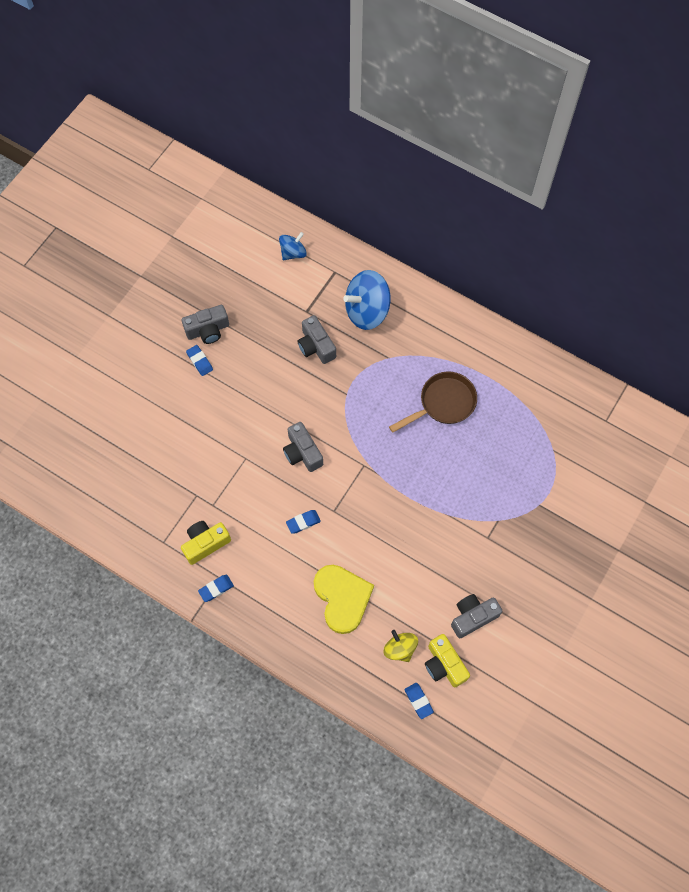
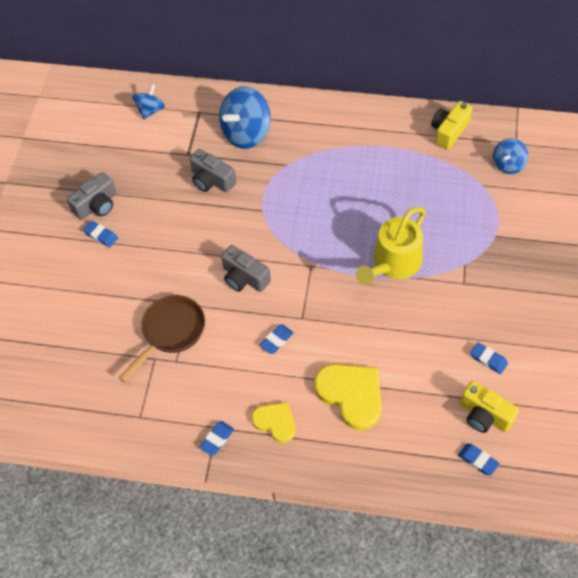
camera: 20 degrees left, 10 degrees down
(205, 543) = (185, 400): yellow camera -> yellow camera (449, 131)
(269, 594) = (275, 422): none -> yellow heart
(400, 648) = (433, 418): yellow spinning top -> none
(436, 493) = (393, 263): none -> yellow watering can
(443, 403) = (359, 184): brown pan -> brown pan (170, 332)
(473, 617) = (488, 359): grey camera -> blue eraser
(587, 439) = (508, 164): none -> blue spinning top

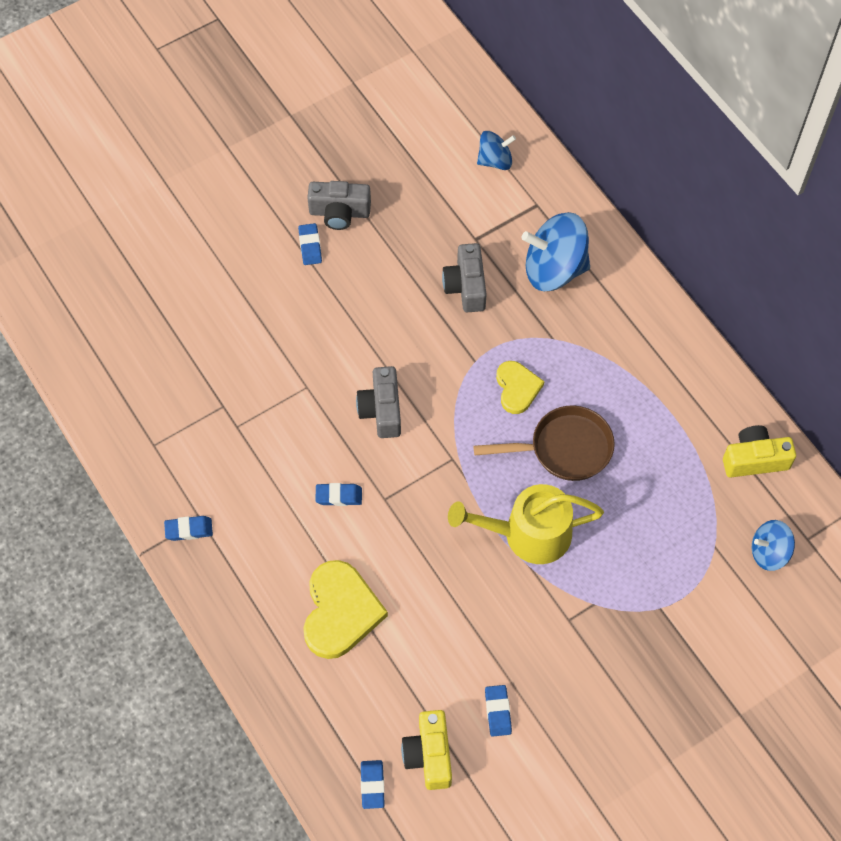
camera: 45 degrees right, 5 degrees up
(170, 332) = (262, 396): brown pan -> brown pan (564, 448)
(275, 422) = (251, 566): yellow heart -> yellow heart (517, 388)

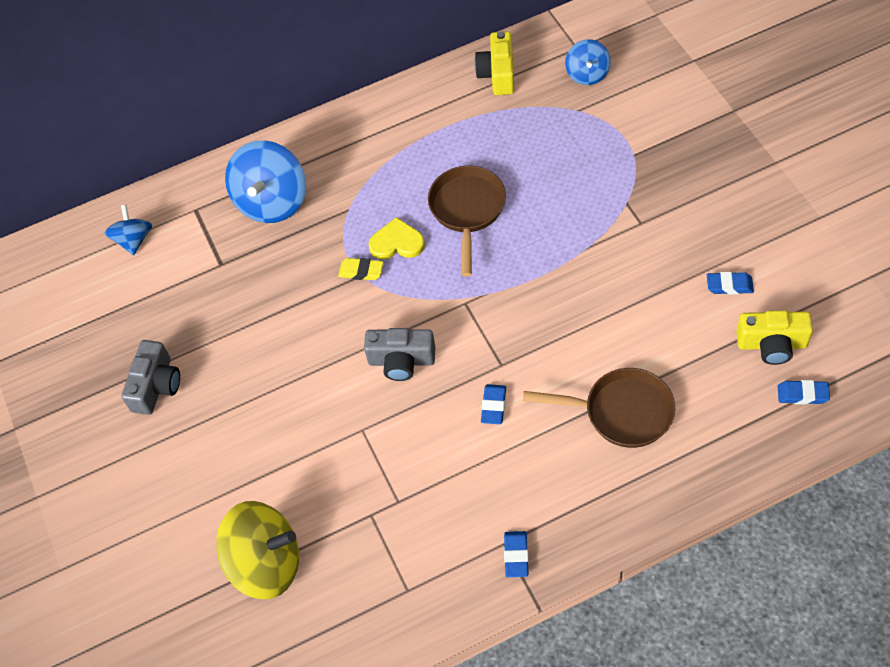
camera: 75 degrees left, 5 degrees down
(174, 330) = (266, 563): none -> yellow spinning top
(310, 246) = (191, 417): blue eraser -> none
(340, 611) = (621, 412): yellow heart -> brown pan
(466, 286) = (274, 276): grey camera -> none
(480, 361) = (361, 271): none -> yellow eraser
(528, 534) = (552, 246): yellow watering can -> none

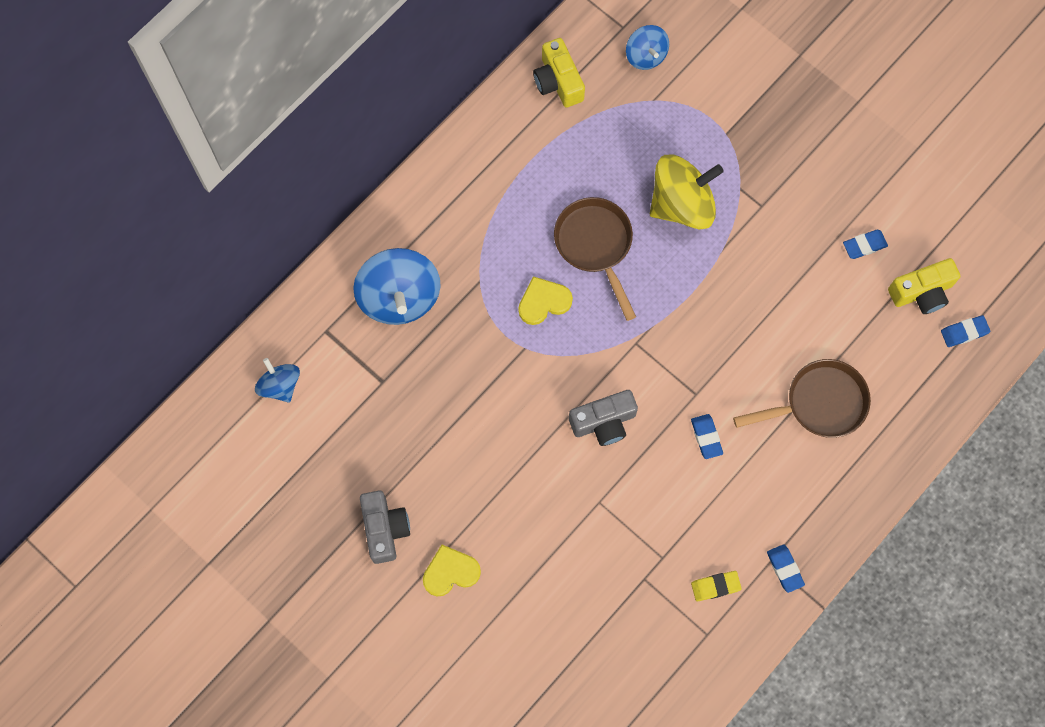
camera: 30 degrees left, 15 degrees up
(194, 443) = (450, 572): none -> yellow heart
(266, 563) = (573, 658): yellow spinning top -> yellow spinning top (682, 204)
(361, 271) = (523, 343): yellow eraser -> yellow eraser (715, 586)

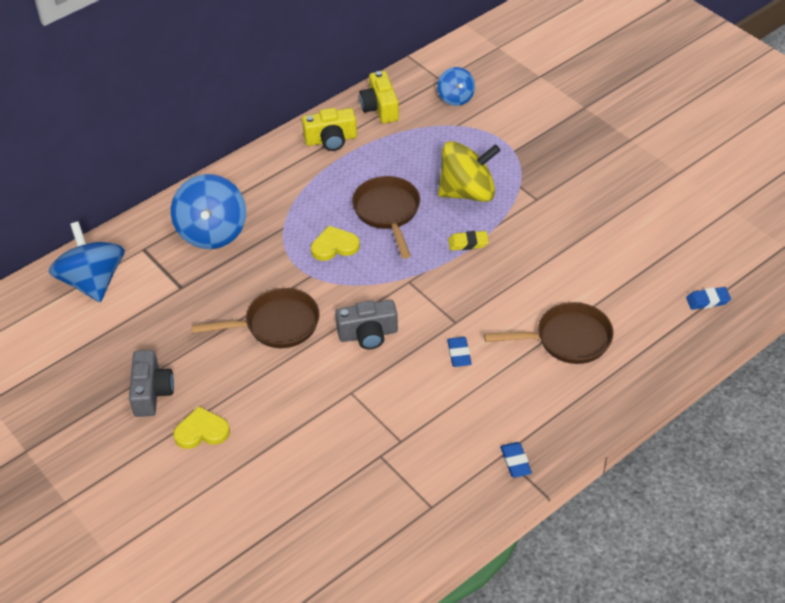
camera: 10 degrees right, 25 degrees down
(280, 385) = (93, 282): blue spinning top -> blue spinning top, size x1.77
(500, 421) = (276, 325): none -> brown pan
(715, 586) = (446, 469): yellow eraser -> yellow eraser (468, 243)
(864, 245) = (623, 233): blue eraser -> none
(921, 292) = (671, 269): yellow camera -> yellow camera (331, 140)

